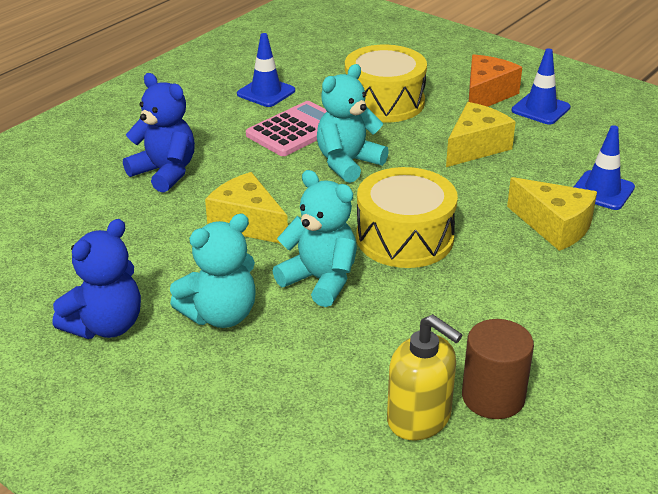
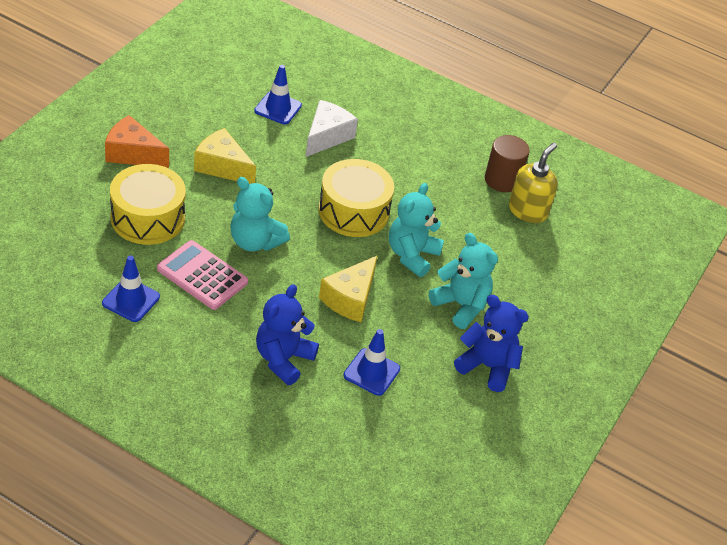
camera: 105 degrees left, 10 degrees up
(540, 109) = (157, 124): blue traffic cone -> blue traffic cone (371, 372)
(554, 226) = (327, 136): yellow cheese -> white cheese

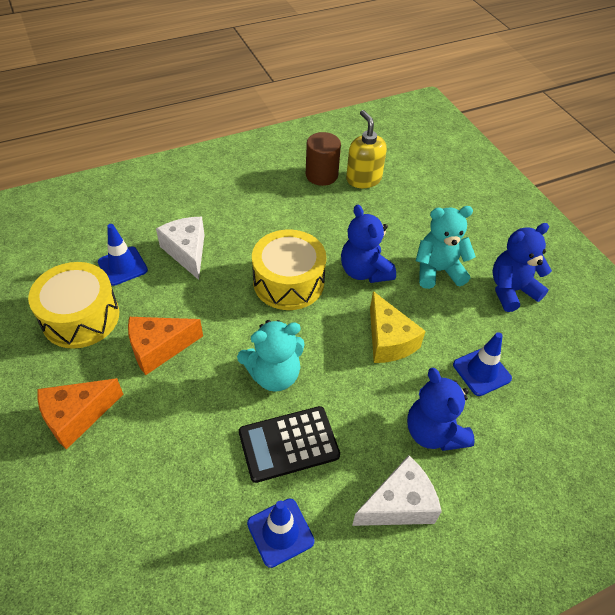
camera: 50 degrees left, 5 degrees up
(147, 218) = (177, 452): yellow drum -> yellow drum (80, 317)
(202, 276) = (288, 444): pink calculator -> black calculator
(203, 359) = (399, 504): none -> white cheese
(222, 166) = (159, 348): yellow cheese -> orange cheese
(412, 255) = (364, 271): turquoise teddy bear -> blue teddy bear

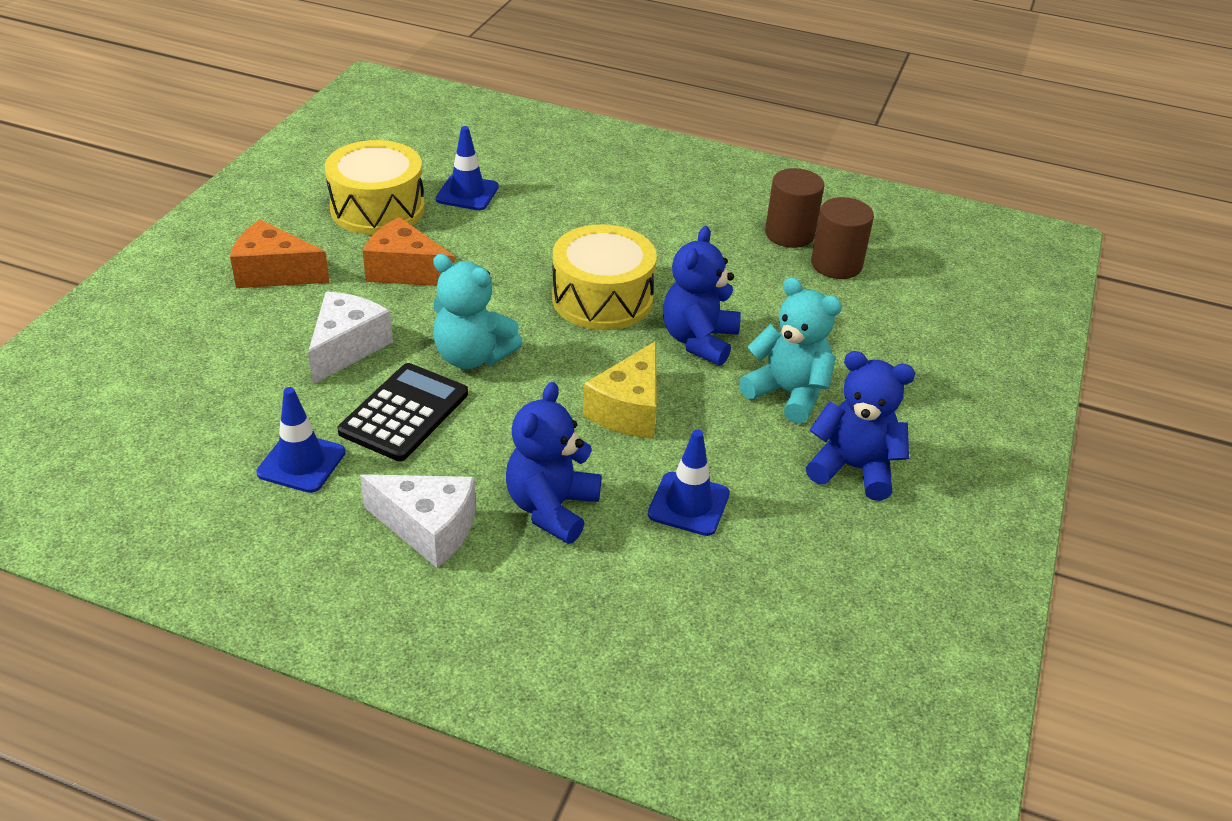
camera: 45 degrees right, 10 degrees down
(187, 252) = (541, 216): white cheese -> white cheese (347, 347)
(288, 444) = (404, 413): black calculator -> black calculator turned 90 degrees clockwise
(363, 179) = (836, 264): yellow soap dispenser -> brown cylinder

